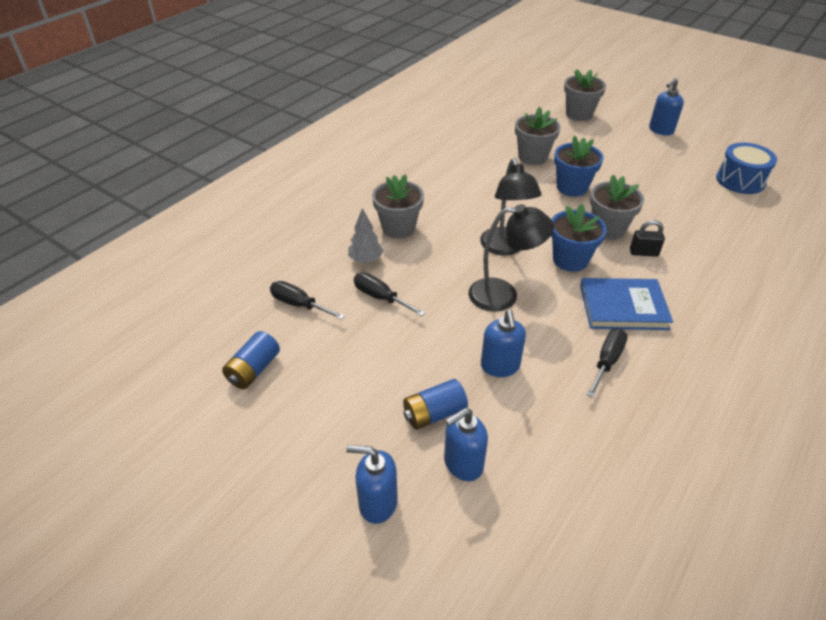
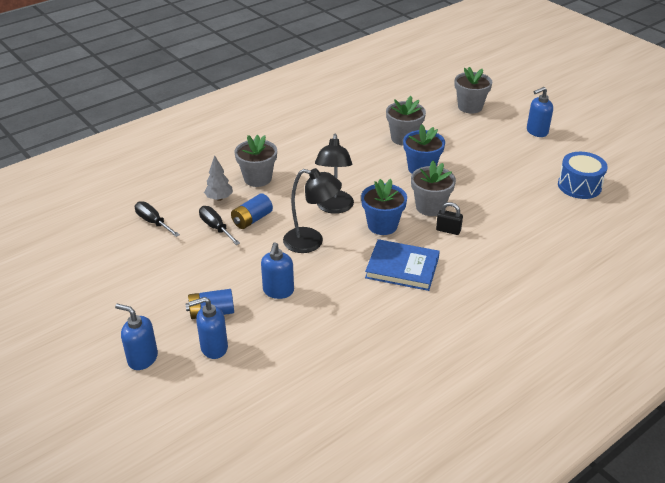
camera: 15 degrees right, 5 degrees down
(253, 370) = (100, 260): blue battery -> blue battery (252, 219)
(607, 361) = (363, 303): black screwdriver -> none

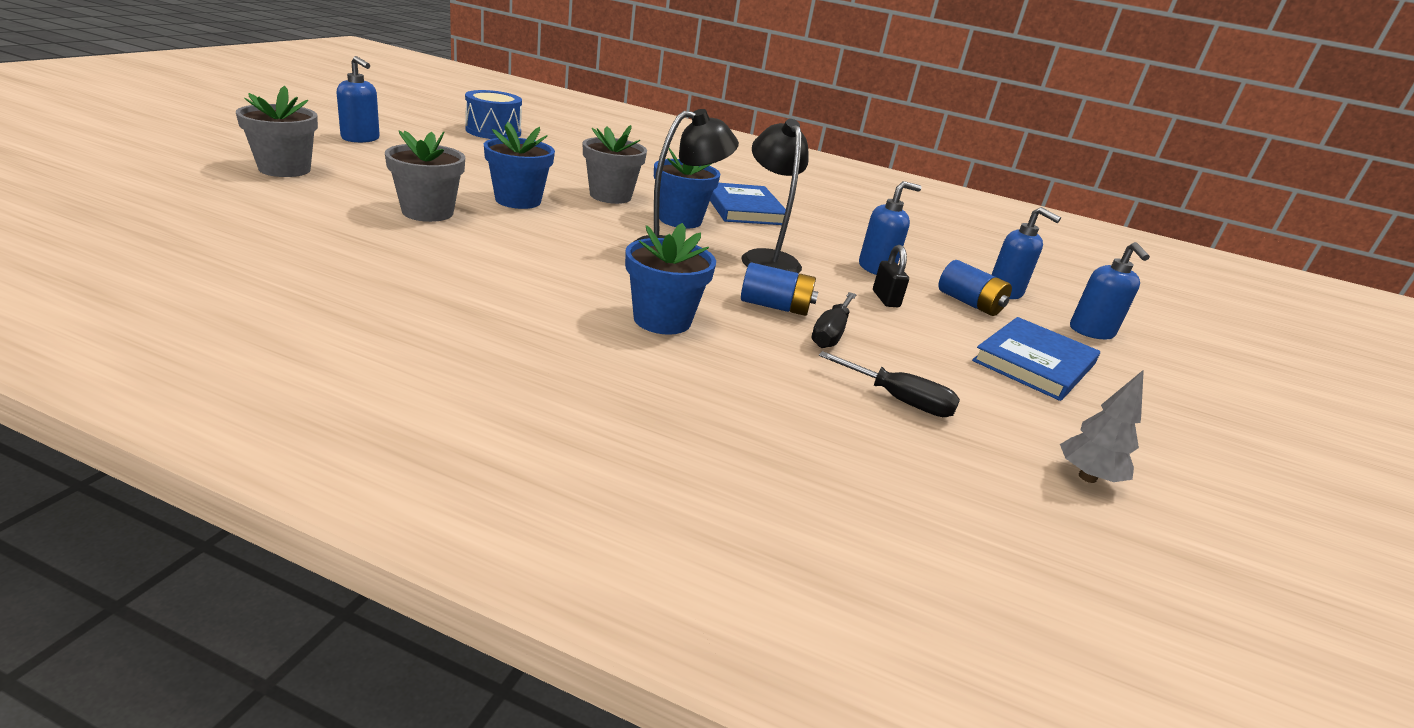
camera: 125 degrees left, 10 degrees down
(139, 295) = (1034, 363): none -> blue book
(153, 222) = (899, 400): black screwdriver -> black screwdriver turned 75 degrees counterclockwise
(219, 198) = (758, 347): grey tree -> grey tree (1087, 477)
(257, 178) = (662, 320): grey flower pot -> blue flower pot
(448, 230) = (648, 188): black padlock -> black padlock (885, 299)

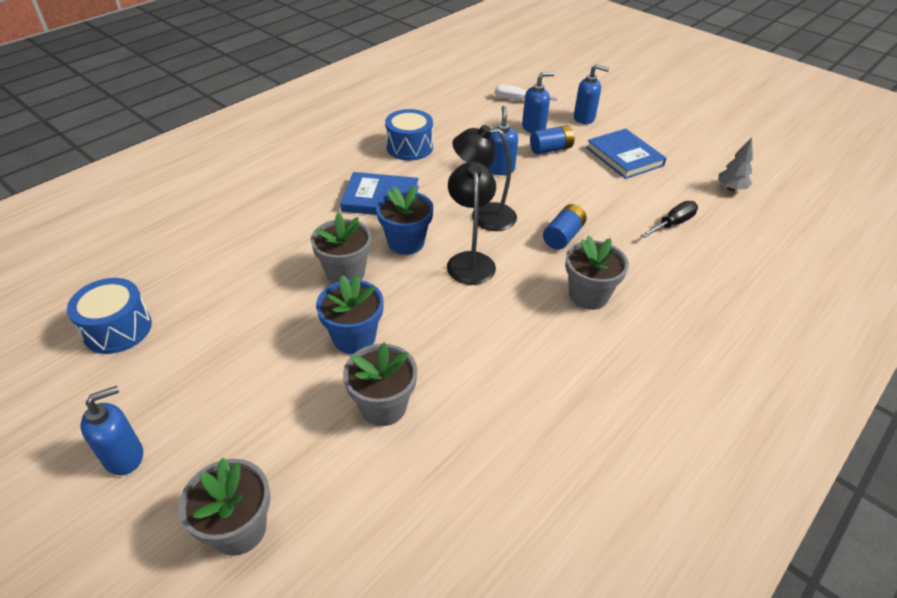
camera: 65 degrees left, 15 degrees up
(662, 320) = (588, 295): blue flower pot -> grey flower pot
(830, 333) = (598, 223): black screwdriver -> none
(855, 221) = (409, 147): none -> blue drum
(885, 299) = (547, 182): black padlock -> none
(1056, 282) = (517, 100): none -> white screwdriver

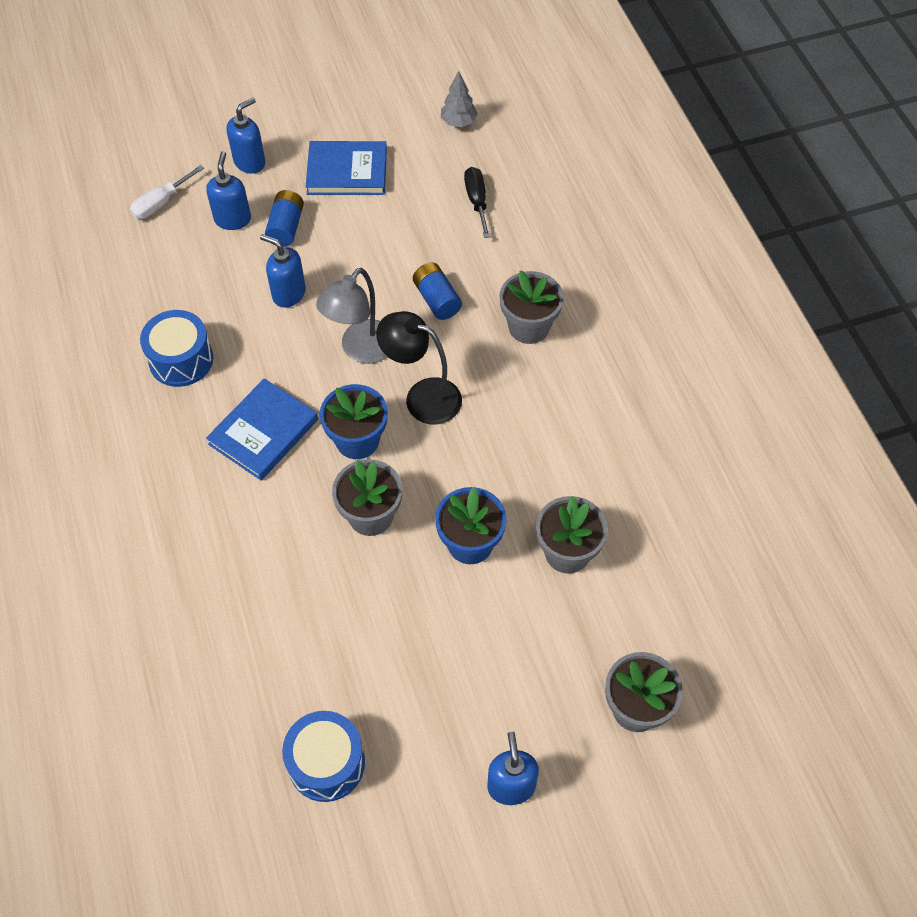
camera: 60 degrees left, 15 degrees up
(484, 216) = (361, 350): black lamp -> grey lamp

